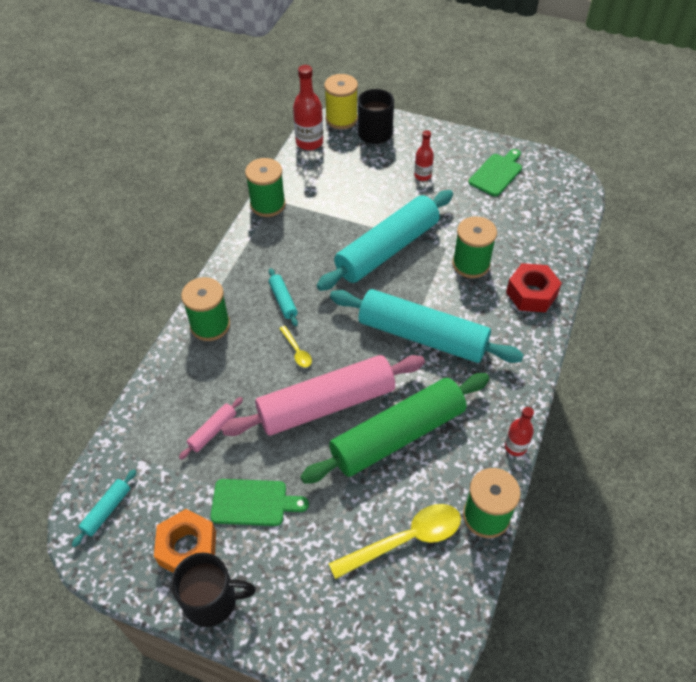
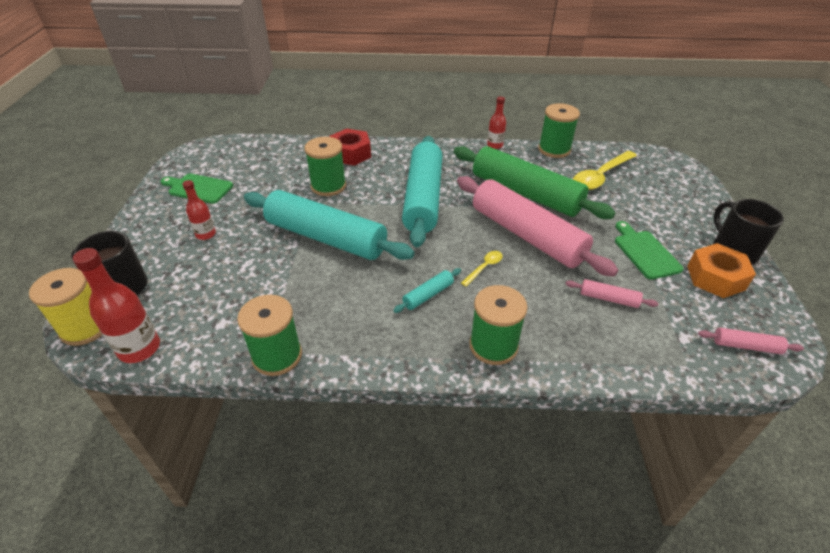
camera: 110 degrees left, 10 degrees down
(107, 510) = (746, 346): turquoise rolling pin -> pink rolling pin
(405, 540) = (600, 176): yellow spoon -> yellow spoon turned 90 degrees counterclockwise

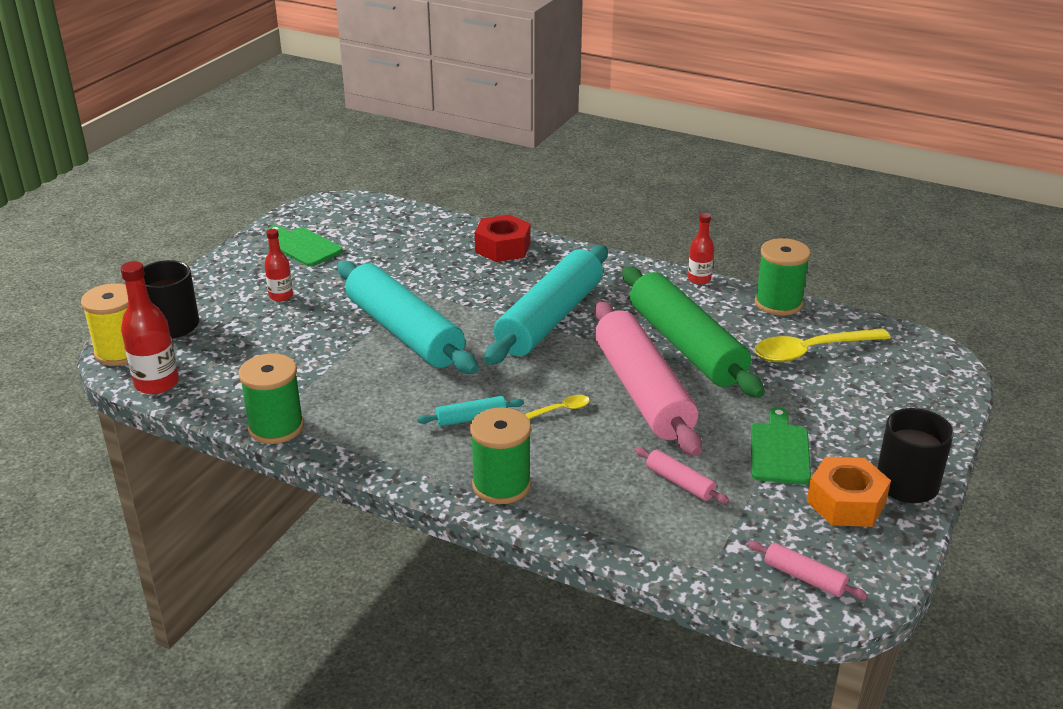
camera: 25 degrees right, 10 degrees down
(328, 186) = (448, 278): green spool -> none

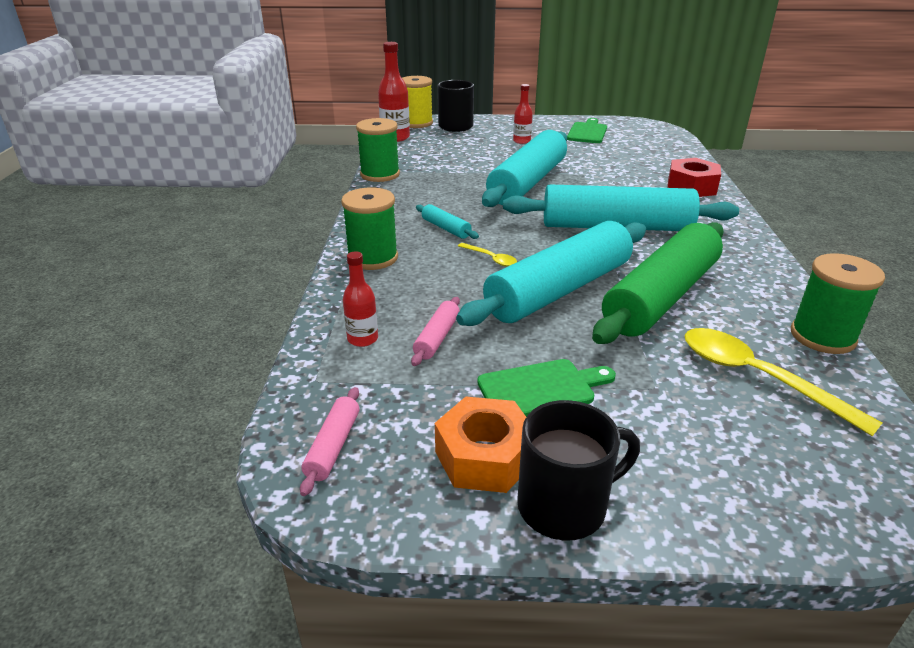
camera: 65 degrees right, 0 degrees up
(642, 391) = (559, 290): pink rolling pin -> turquoise rolling pin
(699, 279) = (790, 280): red bottle -> red bottle (362, 339)

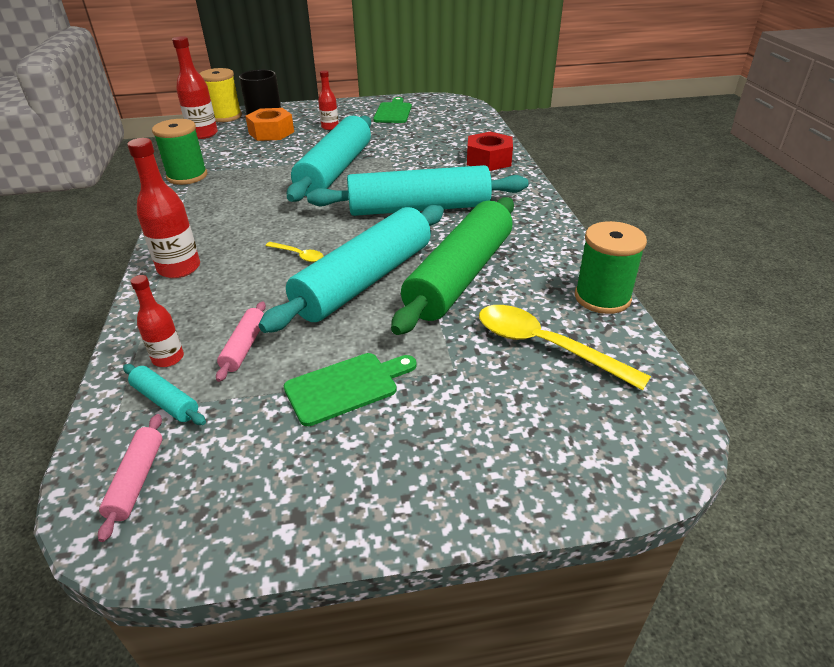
camera: 10 degrees left, 5 degrees up
(373, 258) = (179, 268): green spool -> red bottle
(446, 228) = (254, 228): turquoise rolling pin -> turquoise rolling pin (165, 401)
(484, 457) = (291, 467): orange nut -> orange nut (271, 132)
(564, 506) = (368, 505): black mug -> none

